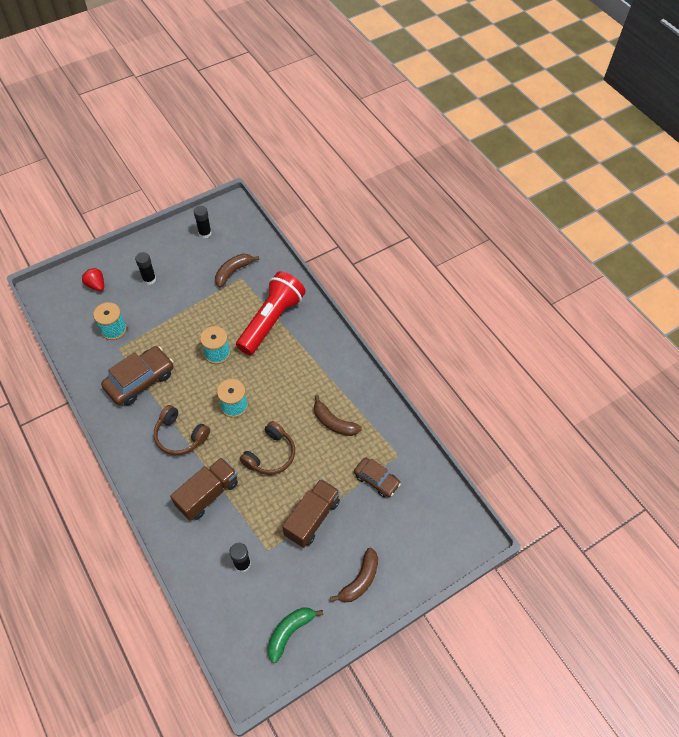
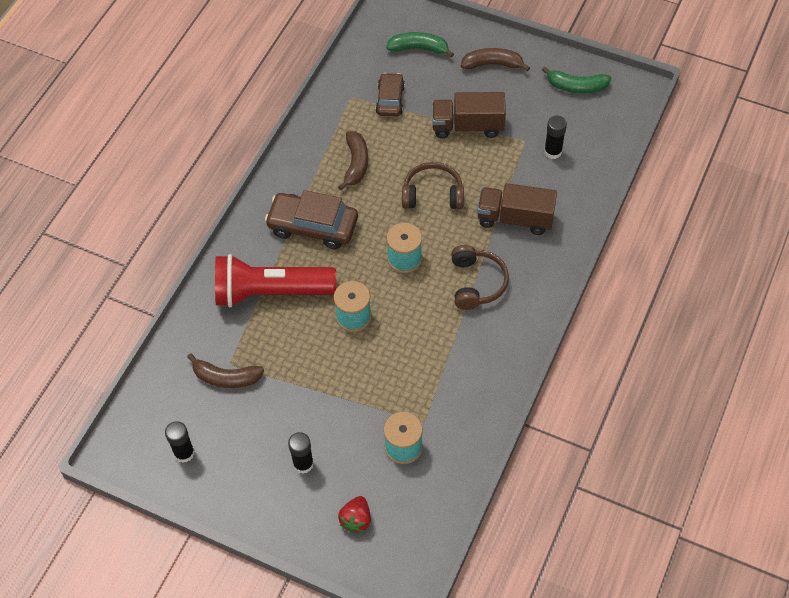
camera: 120 degrees left, 0 degrees up
(140, 380) = (445, 367): brown car -> brown car (313, 226)
(415, 533) = (419, 48): none -> green banana

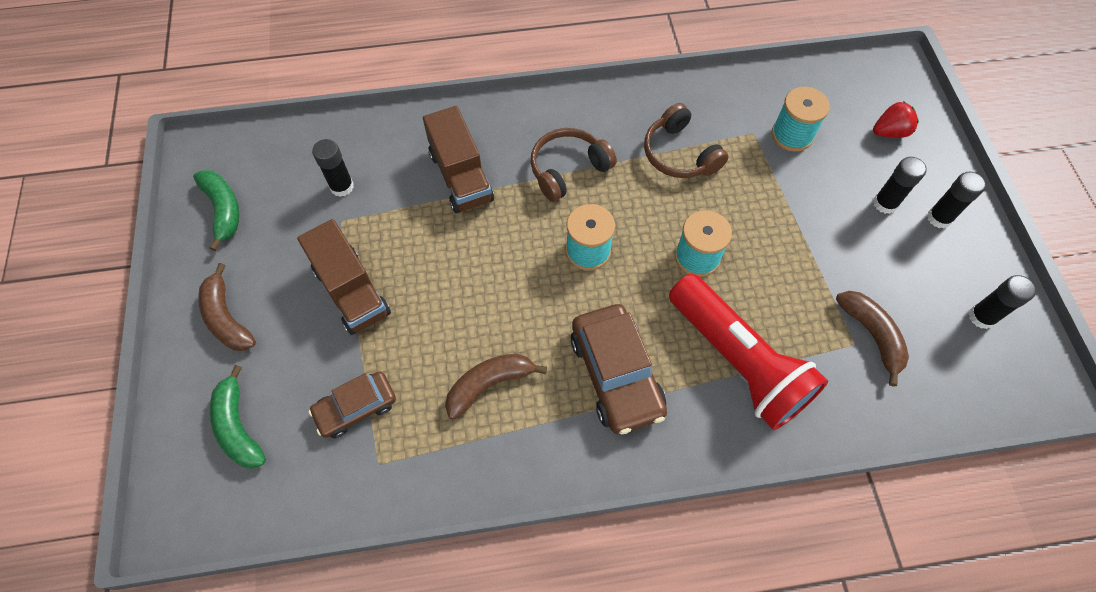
camera: 125 degrees left, 5 degrees up
(266, 490) = (939, 218): none -> black glue stick
(432, 194) = (480, 272): brown headphones -> brown headphones (679, 154)

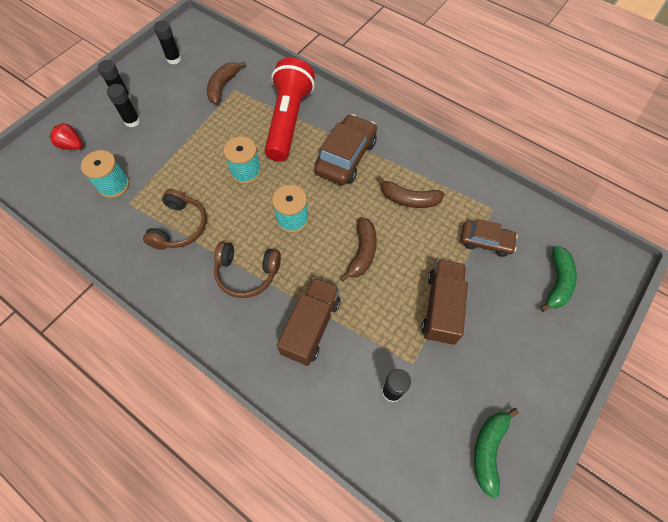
camera: 135 degrees left, 0 degrees up
(227, 318) = (530, 355): brown banana -> brown banana (362, 252)

